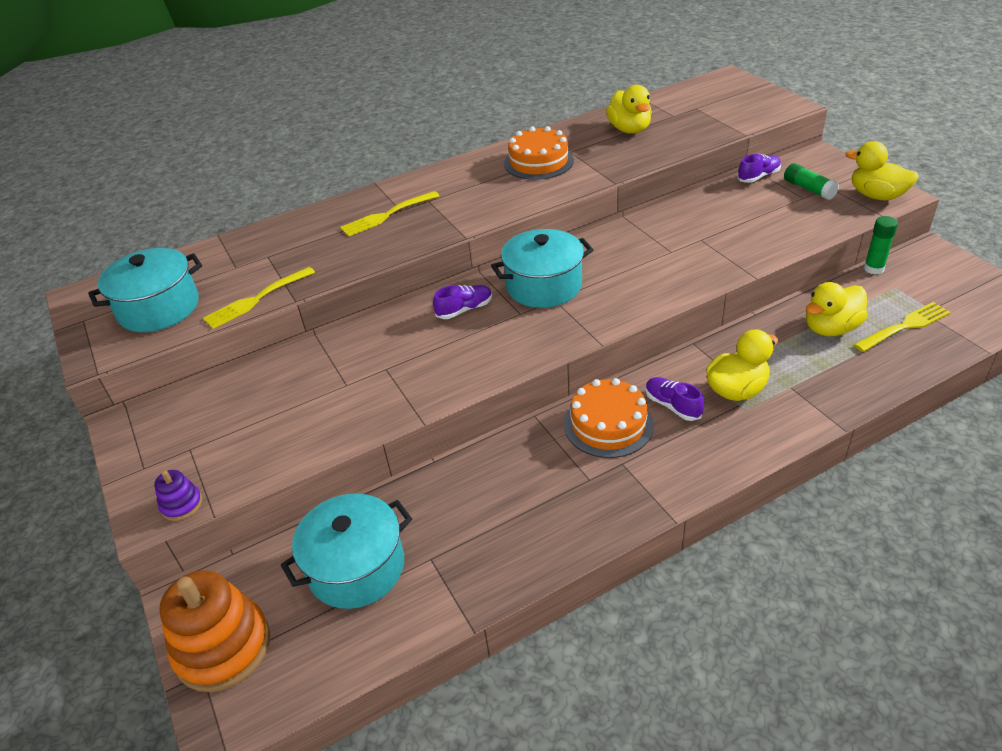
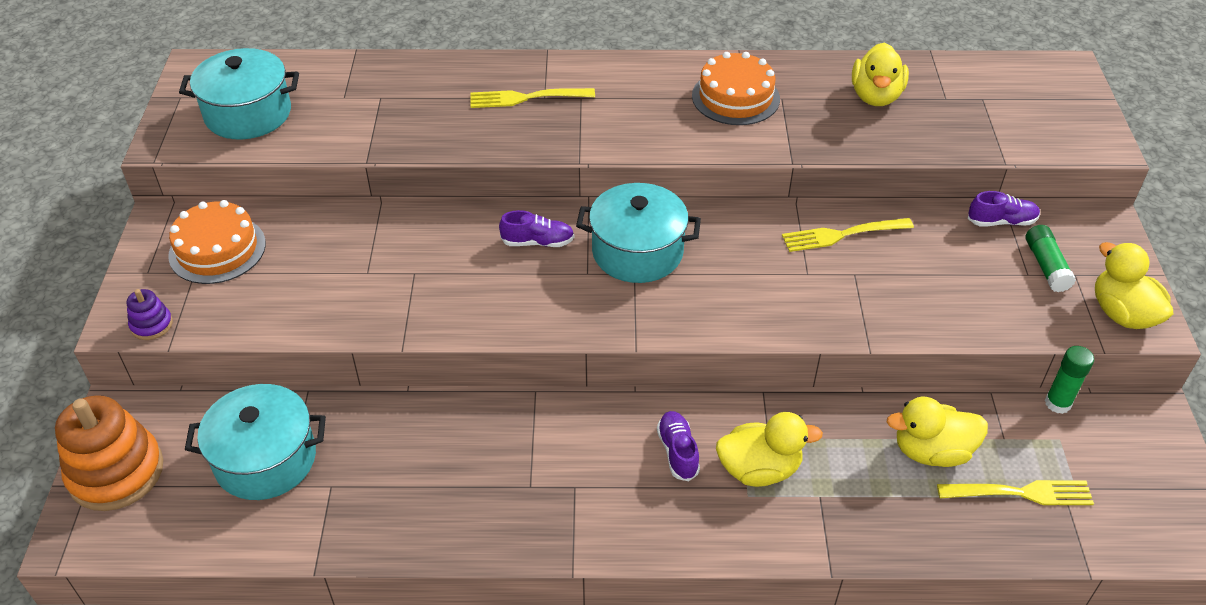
camera: 25 degrees right, 5 degrees up
(257, 299) = (336, 144): yellow fork -> yellow fork (843, 234)
(608, 424) = (597, 438): orange cake -> orange cake (217, 249)

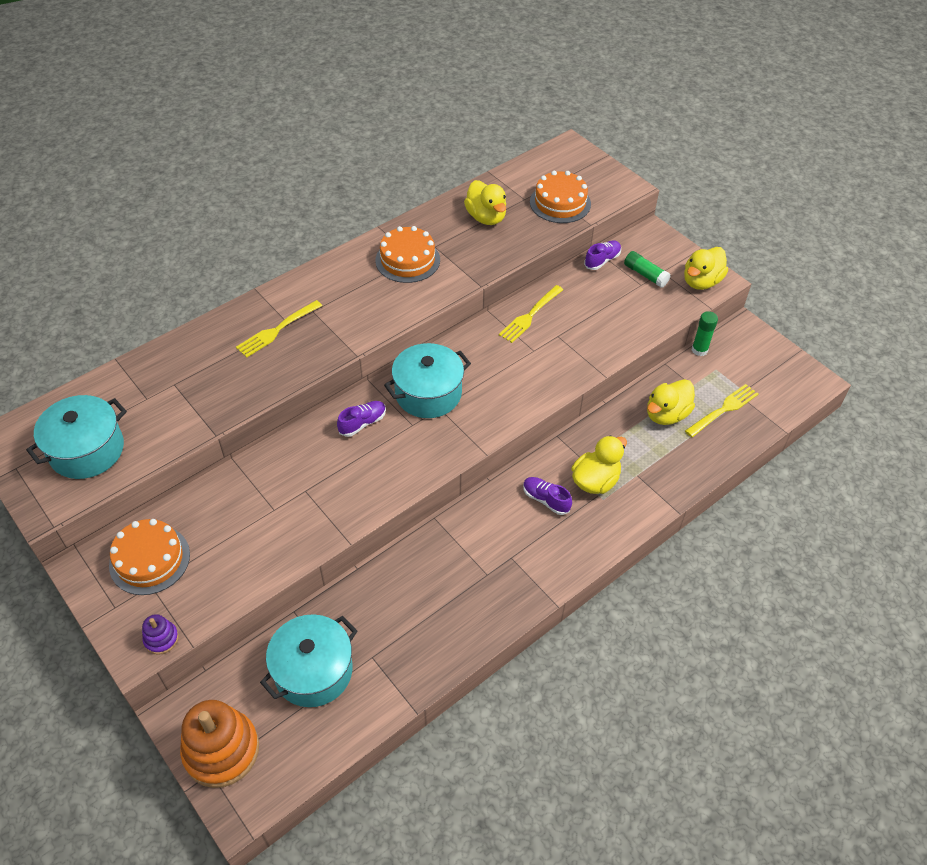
camera: 40 degrees left, 5 degrees up
(989, 122) = (560, 203): none -> orange cake
(1122, 314) = (701, 282): yellow duck -> yellow duck turned 75 degrees counterclockwise

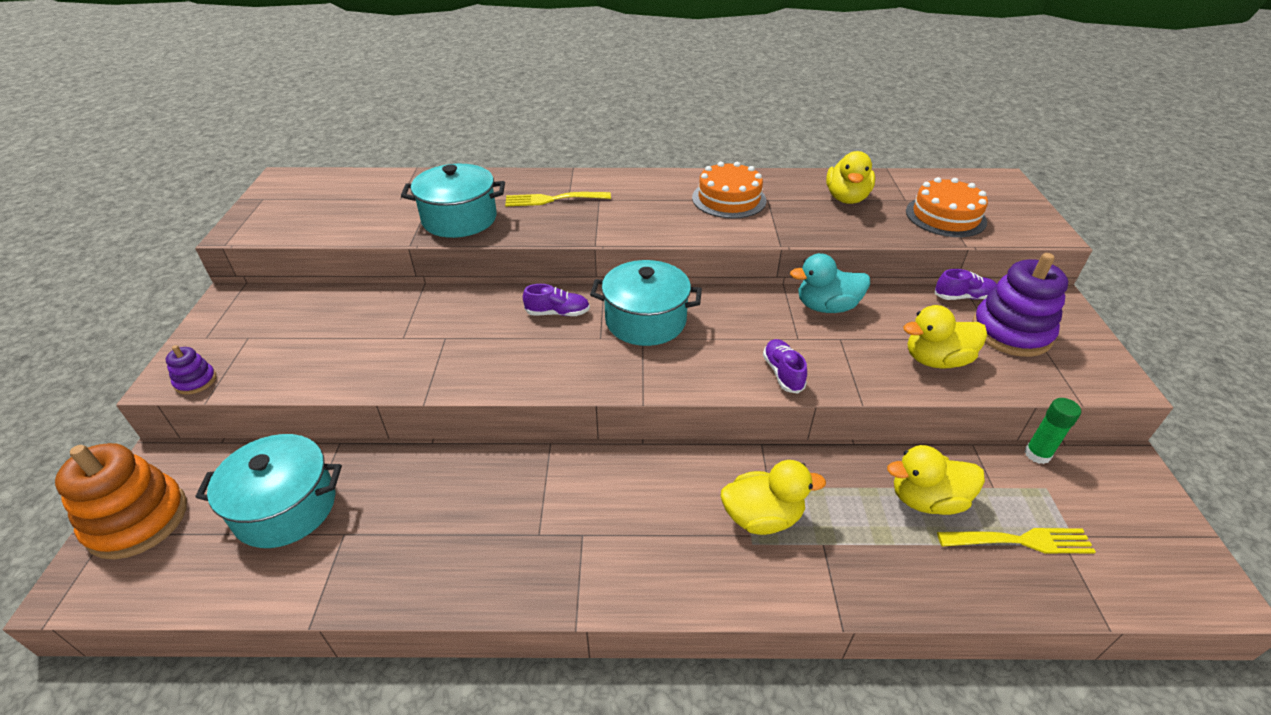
camera: 40 degrees right, 10 degrees down
(87, 450) = (316, 210): turquoise pot -> turquoise pot (459, 219)
(149, 559) = (273, 319): orange cake -> none
(530, 315) = (826, 307): yellow fork -> turquoise duck
(546, 500) = (683, 500): purple shoe -> purple shoe (783, 373)
(645, 275) = (1011, 332): green glue stick -> purple stacking toy
(701, 282) = (1090, 372): yellow duck -> yellow duck (936, 360)

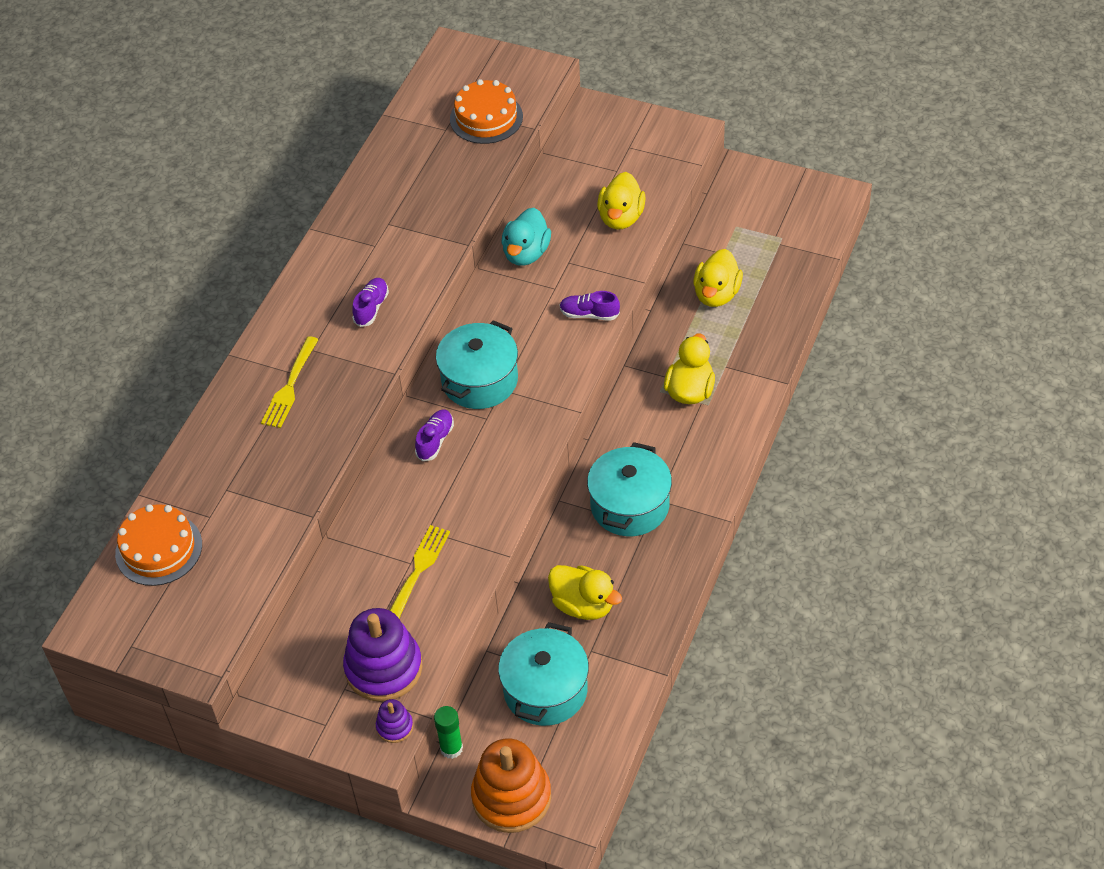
camera: 65 degrees left, 10 degrees up
(459, 219) = (285, 469): turquoise pot -> turquoise pot (629, 505)
(729, 199) = (370, 251): orange cake -> orange cake (159, 549)
(846, 198) = (419, 168): yellow duck -> yellow duck (583, 605)
(963, 297) = (560, 162): purple shoe -> purple shoe (371, 308)
(1011, 332) = (614, 158): purple stacking toy -> purple stacking toy (383, 668)
(1019, 541) = (767, 264): yellow fork -> yellow fork (418, 572)
(1037, 454) = (708, 213): green glue stick -> green glue stick (451, 748)

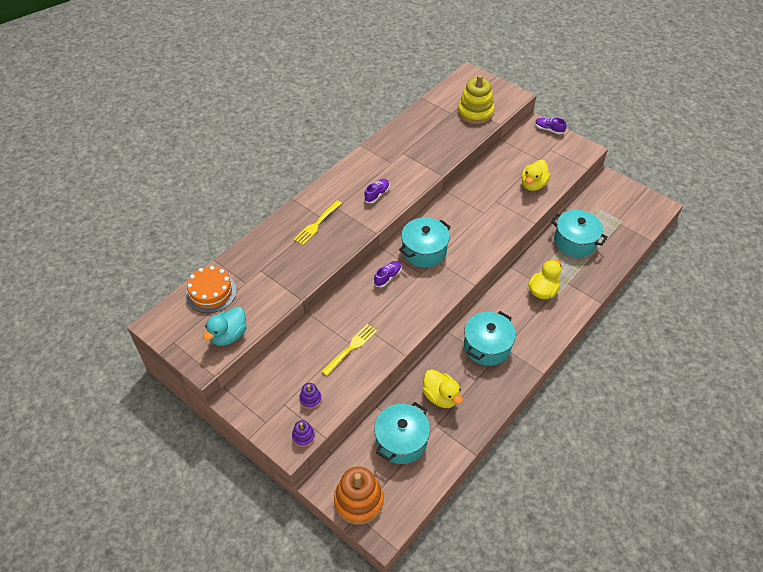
camera: 15 degrees right, 0 degrees up
(383, 668) = (310, 399): purple stacking toy -> purple stacking toy, size x0.47
(451, 748) = (335, 458): green glue stick -> none
(486, 118) = (475, 112): orange cake -> yellow stacking toy
(526, 253) = (474, 190): turquoise duck -> turquoise duck (229, 335)
(589, 314) = (498, 232): purple shoe -> purple shoe (549, 129)
(716, 294) = (575, 241): yellow duck -> turquoise pot

